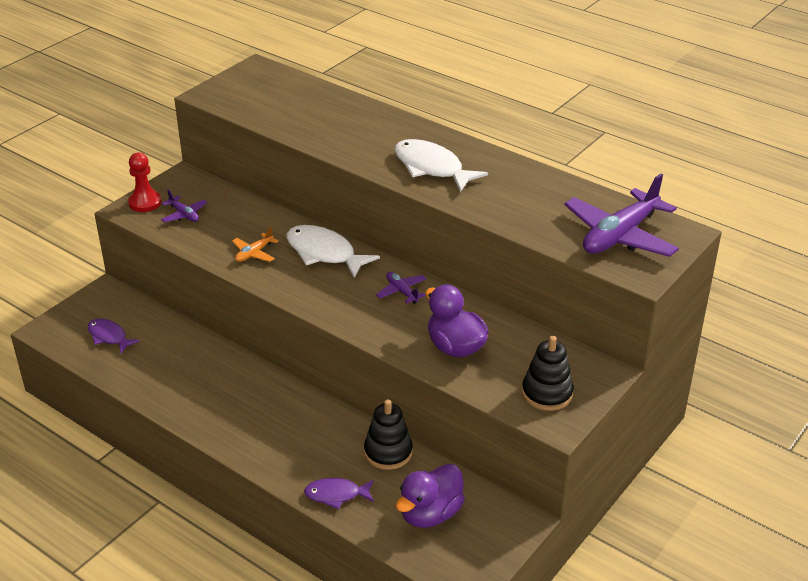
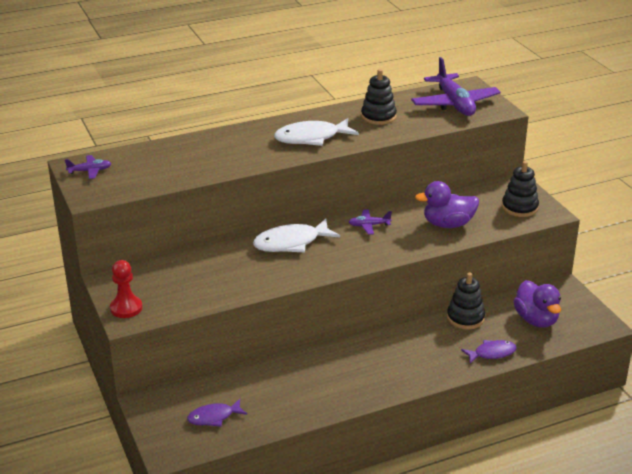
camera: 60 degrees left, 5 degrees down
(184, 214) = (167, 292): purple plane -> purple plane (90, 171)
(254, 253) = (259, 273): orange plane -> none
(336, 495) = (492, 353): purple fish -> purple fish turned 135 degrees counterclockwise
(526, 194) = (378, 117): none -> black stacking toy

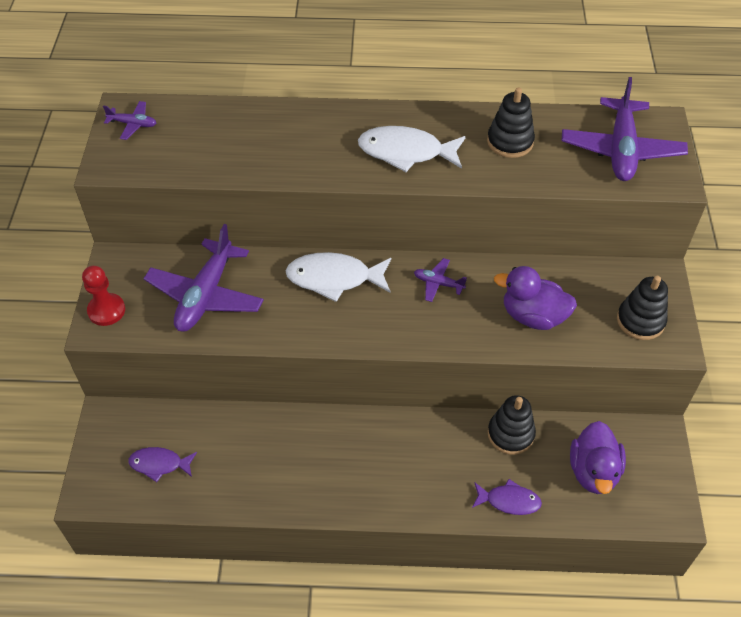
camera: 25 degrees right, 20 degrees up
(200, 278) = (206, 295): none -> purple plane

